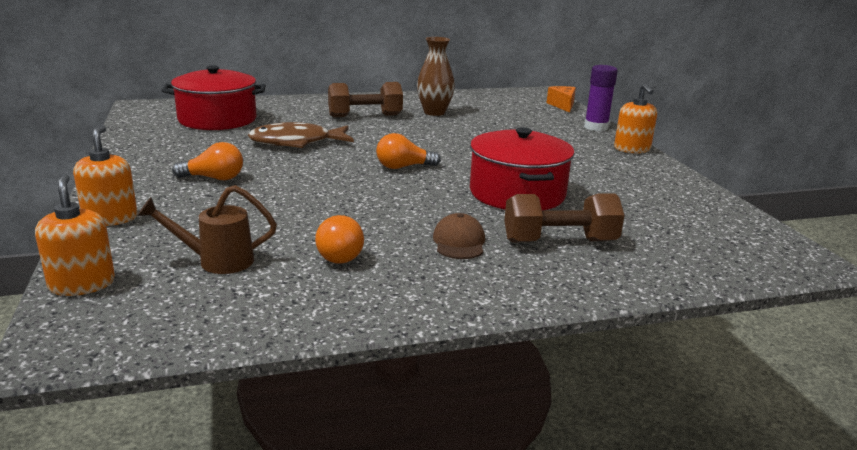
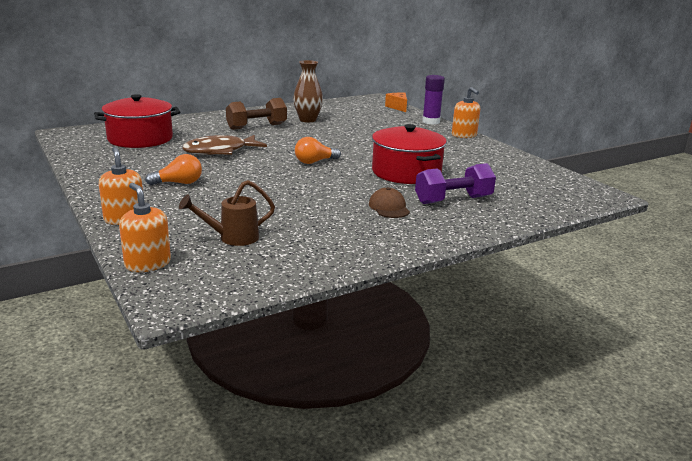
camera: 15 degrees left, 0 degrees up
(338, 254) = (314, 224): orange light bulb -> none
(559, 241) = (453, 200): brown dumbbell -> purple dumbbell

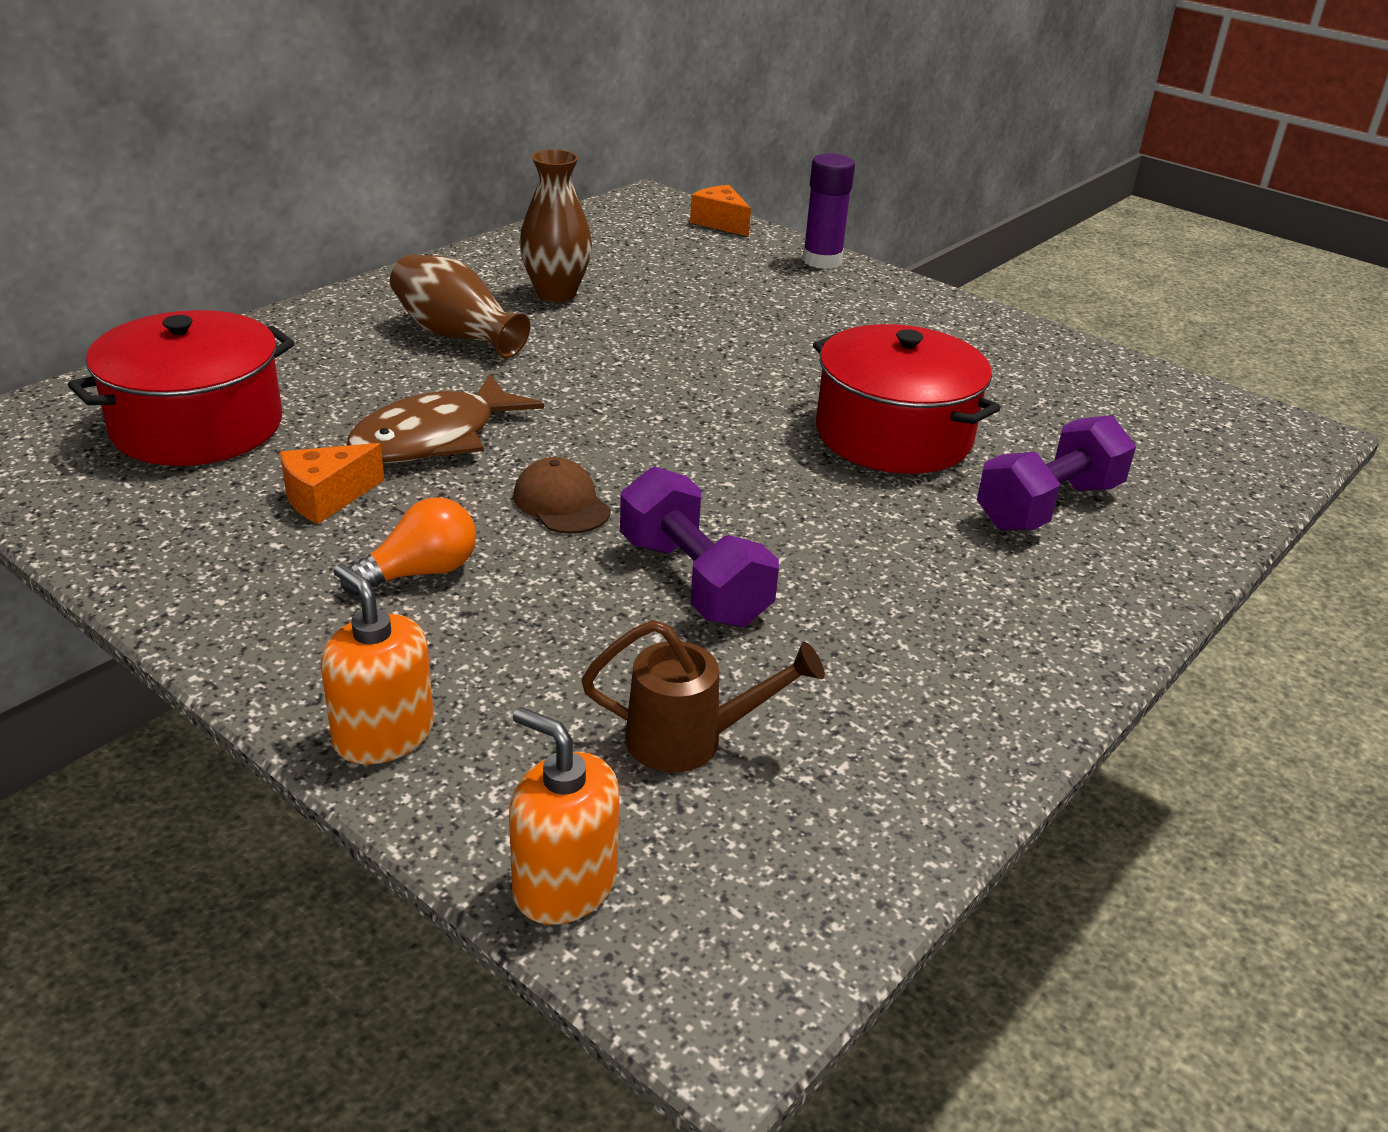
camera: 20 degrees left, 10 degrees up
(165, 161) = (326, 498): none -> orange cheese
(232, 238) = (691, 740): brown watering can -> brown watering can turned 135 degrees counterclockwise
(257, 127) = (456, 335): brown dumbbell -> brown vase
(278, 199) = (693, 581): none -> purple dumbbell
(314, 162) = (678, 436): orange light bulb -> none
(389, 207) = (943, 557): brown cap -> brown cap (561, 503)
(464, 135) = (918, 294): orange soap dispenser -> none

